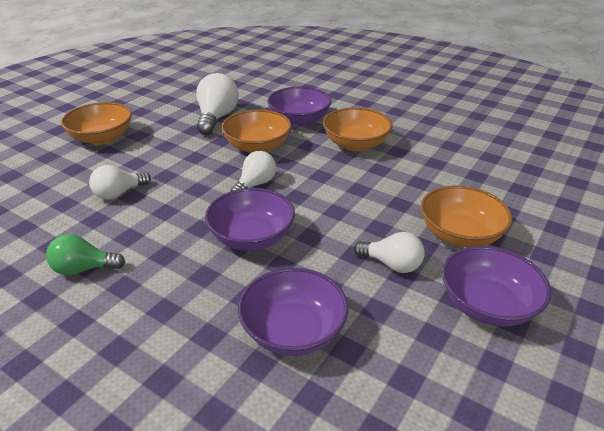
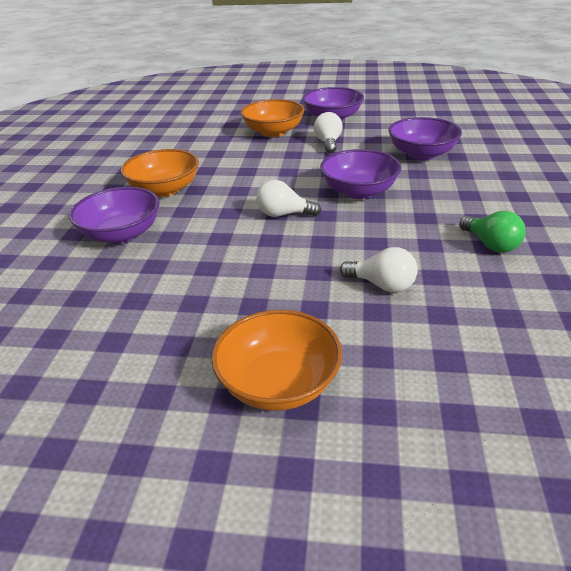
camera: 115 degrees left, 0 degrees up
(217, 118) = (144, 298): white light bulb -> none
(257, 147) = (207, 238): orange bowl -> none

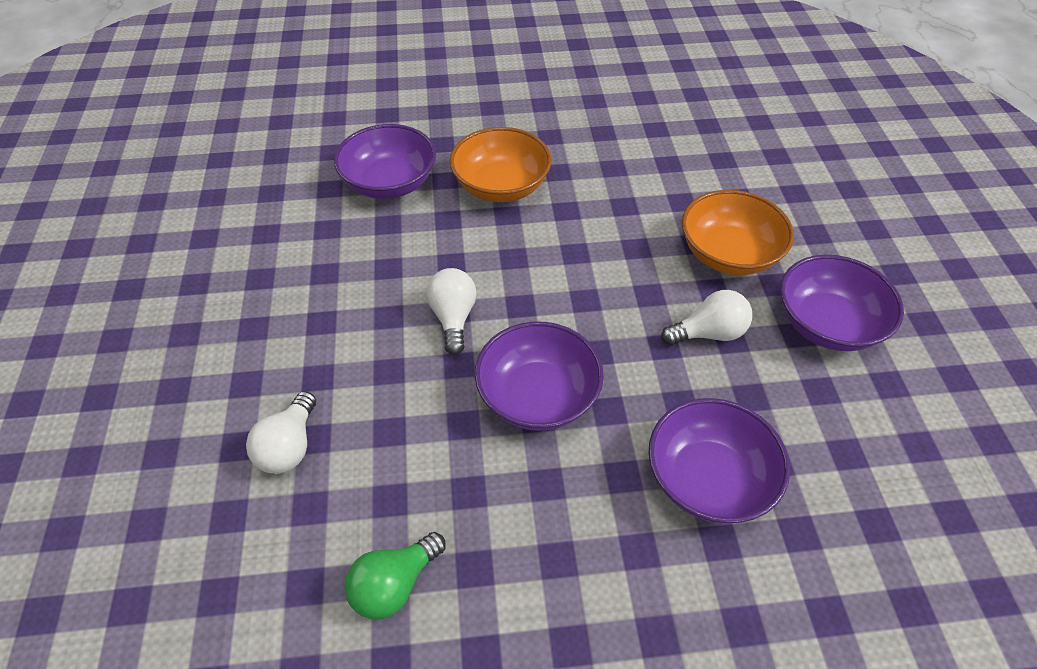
camera: 75 degrees right, 15 degrees up
(278, 383) = (130, 372): orange bowl -> none

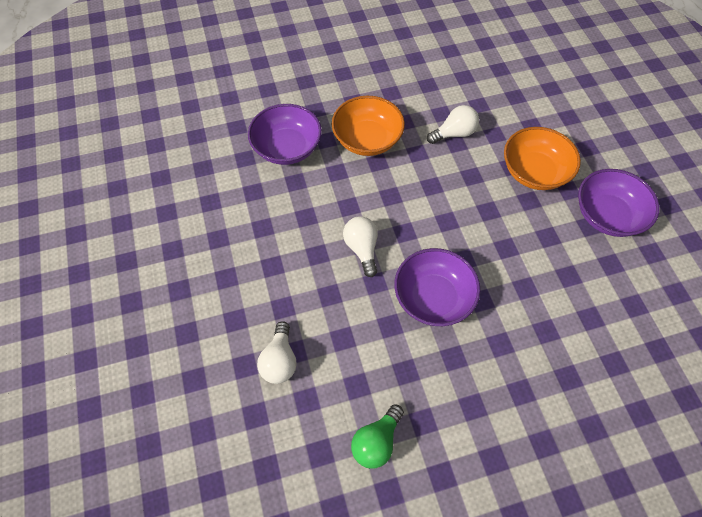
camera: 10 degrees left, 10 degrees up
(709, 333) = (533, 234): white light bulb -> white light bulb (454, 133)
(709, 479) = (553, 337): purple bowl -> none

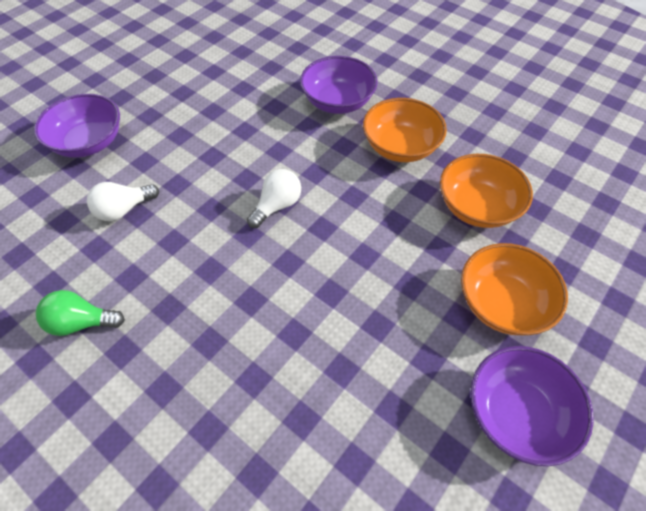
camera: 55 degrees right, 5 degrees down
(433, 297) = (266, 289): purple bowl -> purple bowl (89, 142)
(454, 133) = (477, 207): white light bulb -> orange bowl

